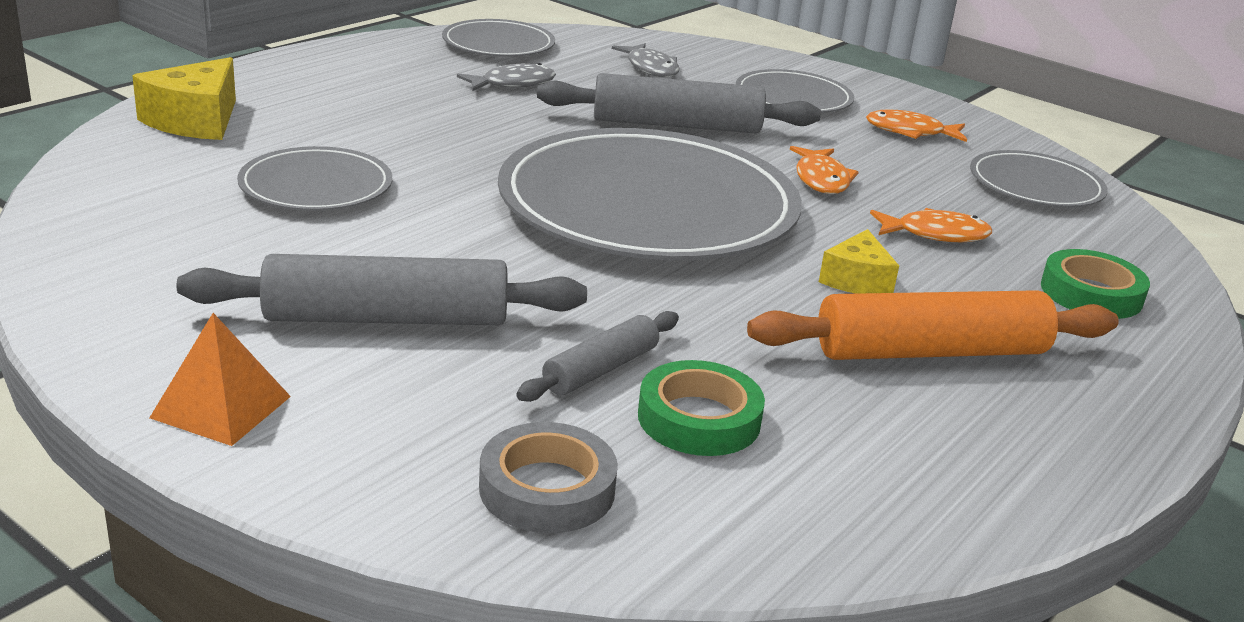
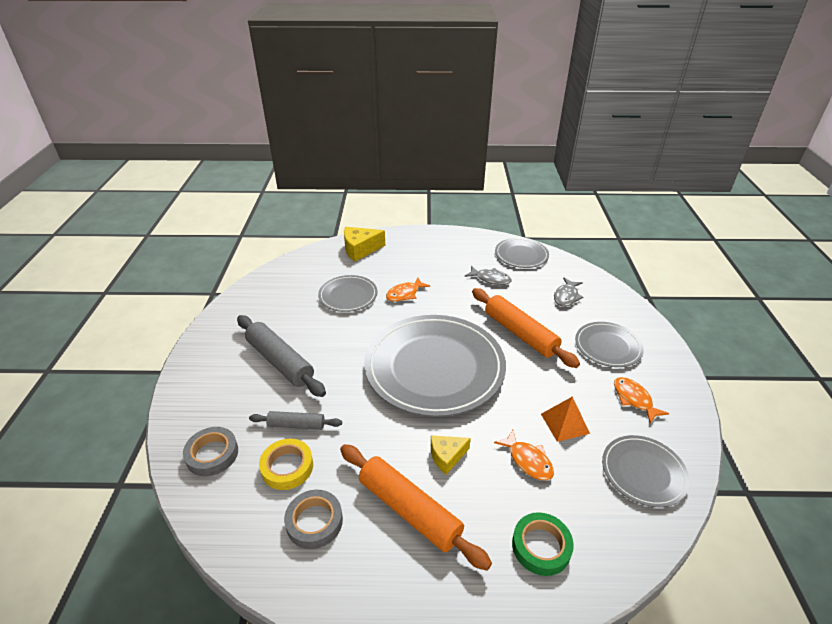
camera: 55 degrees right, 10 degrees up
(221, 407) = (200, 365): orange pyramid -> orange pyramid (564, 423)
(676, 125) = (520, 333): grey rolling pin -> orange rolling pin
(699, 419) = (287, 467): green tape -> yellow tape
(821, 179) = (531, 398): orange fish -> orange fish (405, 294)
(864, 441) = (314, 522): none -> grey tape

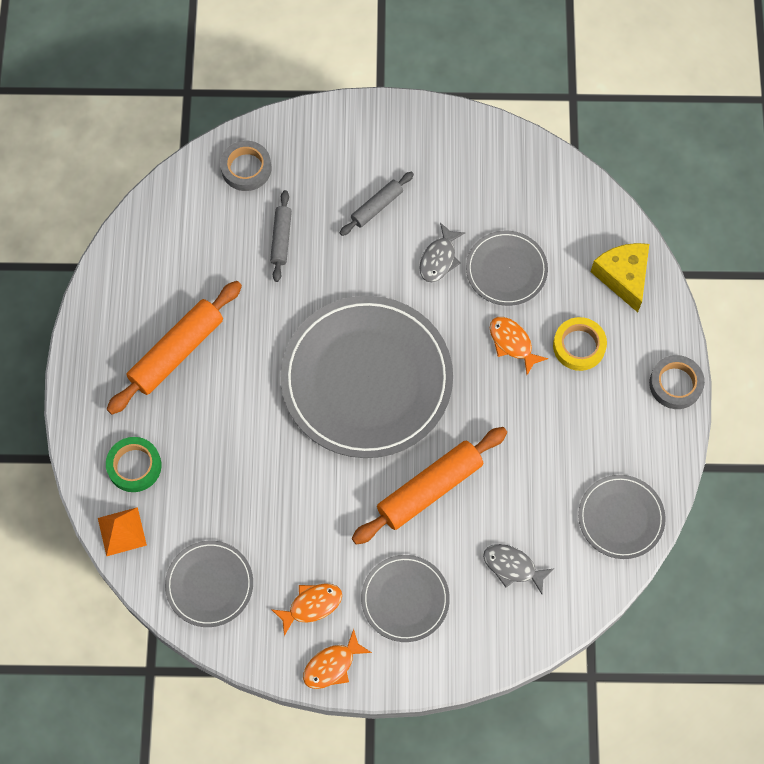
camera: 90 degrees right, 30 degrees up
(280, 361) = (377, 207): grey rolling pin -> grey rolling pin, size x0.55
(287, 467) = (229, 238): yellow tape -> yellow tape (579, 346)
(314, 522) = (169, 271): grey tape -> grey tape (675, 384)
(447, 456) = (236, 388): yellow cheese -> none
(490, 279) = (552, 463): grey fish -> grey fish (439, 259)
(528, 460) = (228, 469): orange fish -> orange fish (332, 665)
(564, 423) = (277, 516): orange pyramid -> orange pyramid (122, 531)

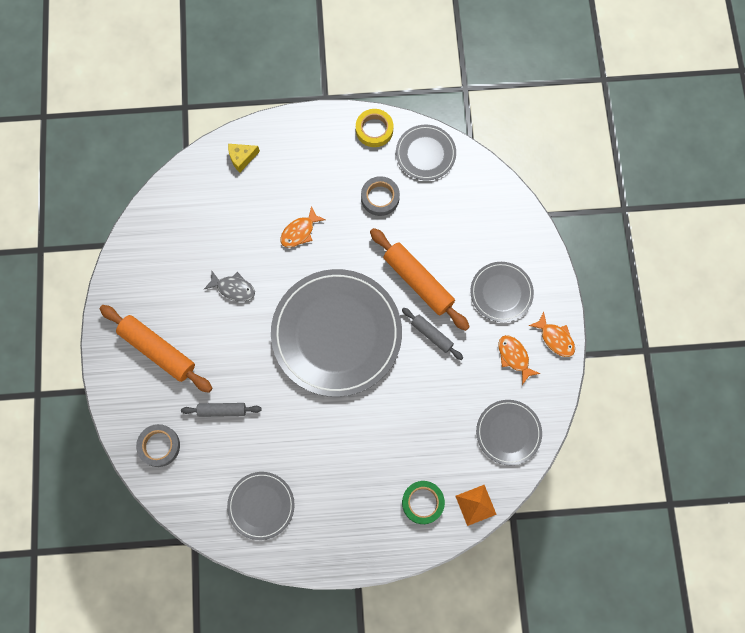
camera: 95 degrees left, 5 degrees up
(176, 352) = (325, 482): orange rolling pin -> orange rolling pin (158, 351)
(377, 207) = (190, 339): grey rolling pin -> grey rolling pin (431, 335)
(506, 270) = (240, 239): grey plate -> grey plate (261, 505)
(513, 567) = (469, 222): grey fish -> none
(579, 346) = (298, 186): yellow tape -> yellow tape (374, 130)
(623, 277) = (242, 158): yellow cheese -> yellow cheese, size x0.64
(675, 384) = (323, 121): grey tape -> grey tape (380, 198)

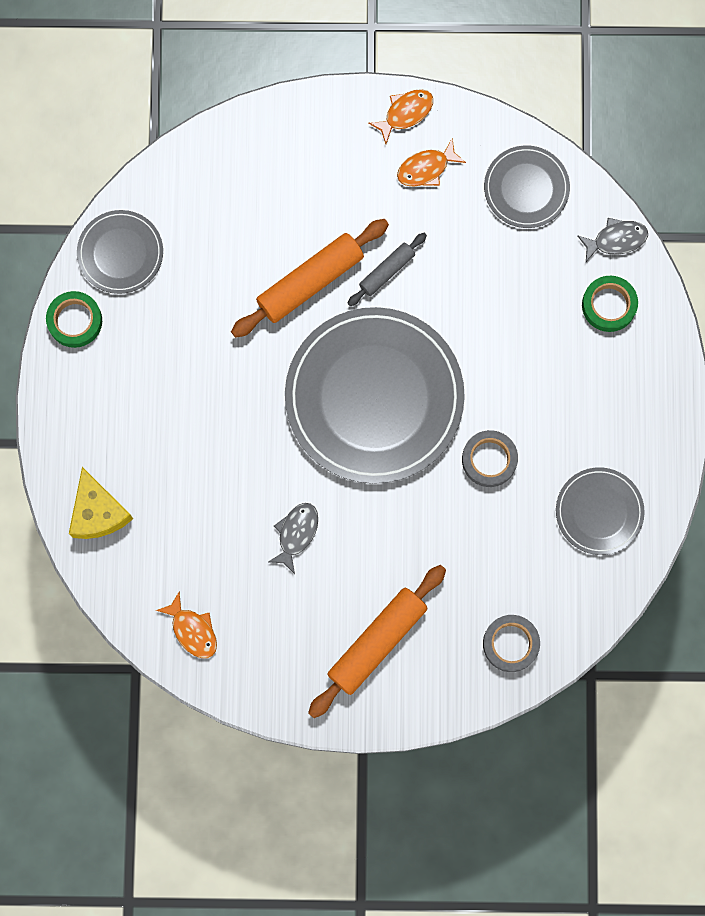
camera: 85 degrees left, 5 degrees up
(222, 410) = (468, 557): grey rolling pin -> none
(242, 158) = (98, 512): yellow cheese -> yellow cheese, size x1.56
(300, 232) = (221, 437): orange fish -> orange fish (192, 630)
(374, 130) = (75, 321): yellow tape -> green tape
(380, 198) = (181, 322): grey tape -> grey tape (489, 459)
(475, 505) = (616, 240): orange pyramid -> grey fish
(501, 292) = (336, 174): grey plate -> none

